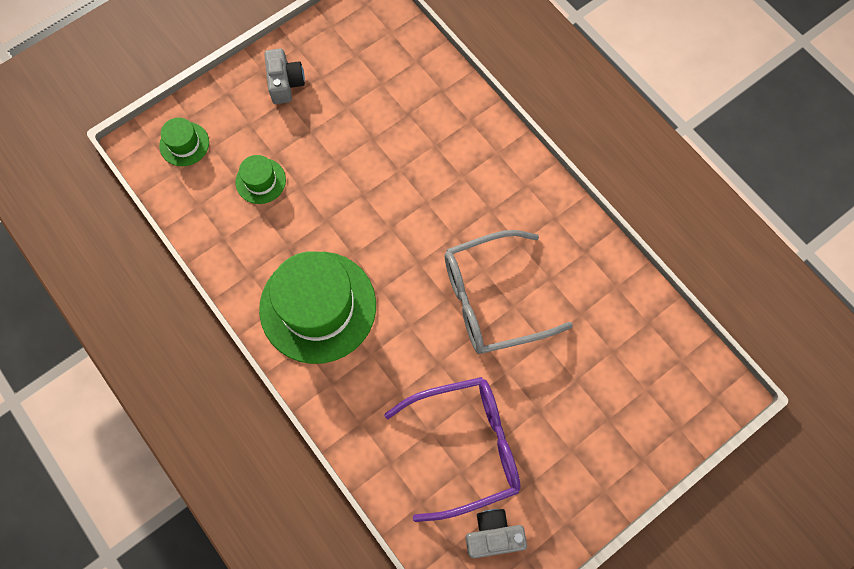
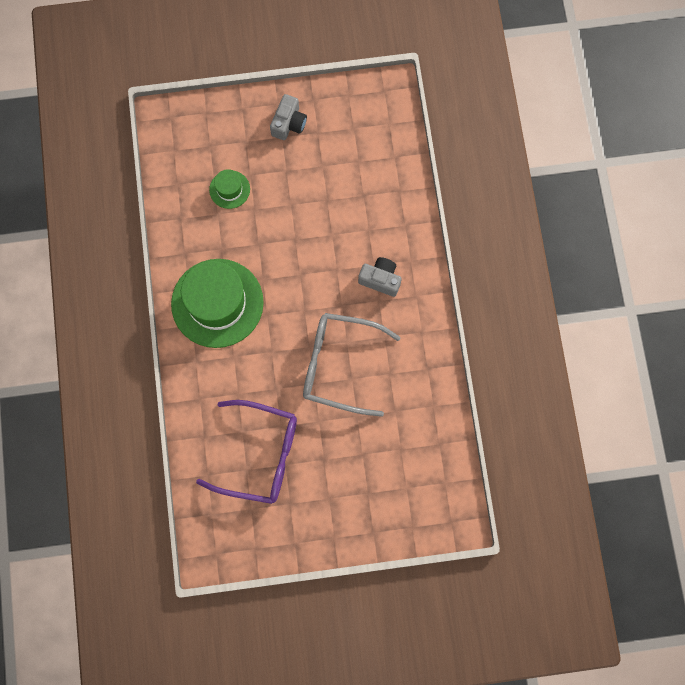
camera: 30 degrees right, 5 degrees up
(184, 144) = (192, 132): green hat -> none
(493, 535) = (242, 522): grey camera -> grey camera (380, 279)

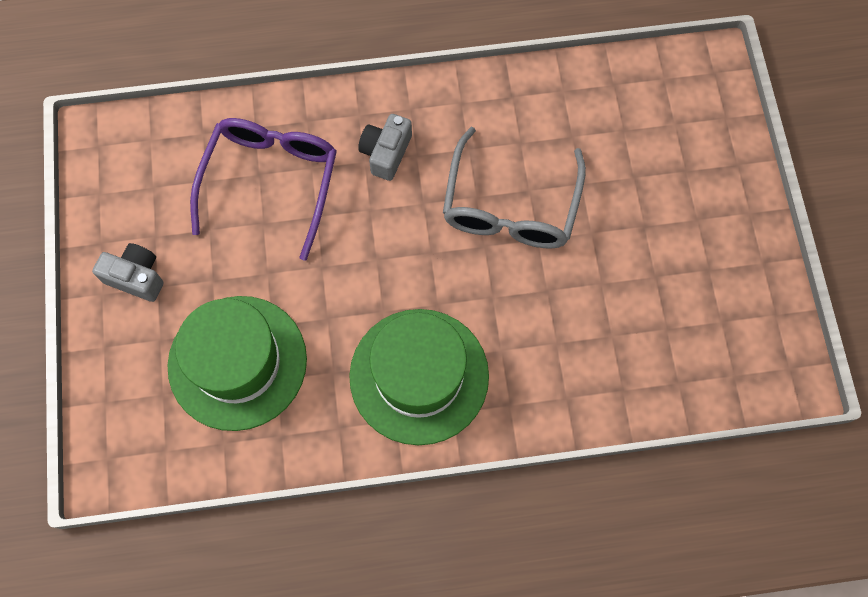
camera: 90 degrees left, 5 degrees down
(229, 189) = (237, 362): green hat -> green hat, size x2.20
(260, 455) = (644, 310): purple glasses -> purple glasses (271, 181)

